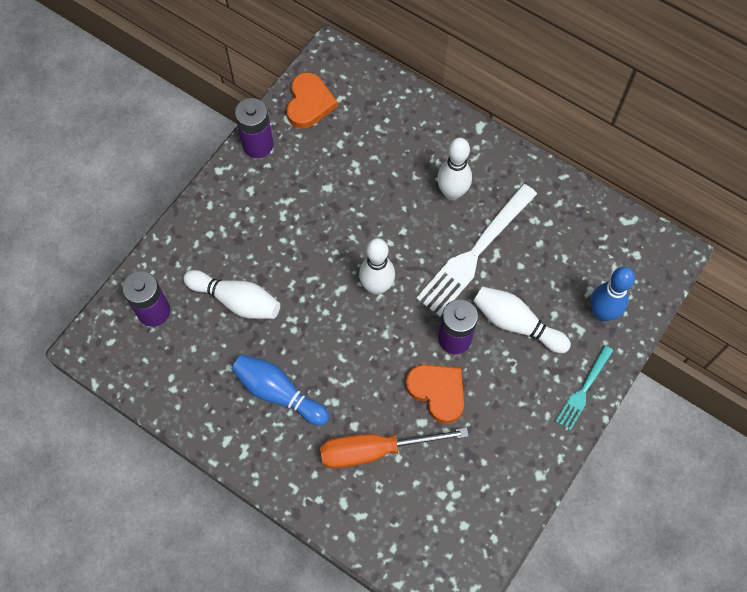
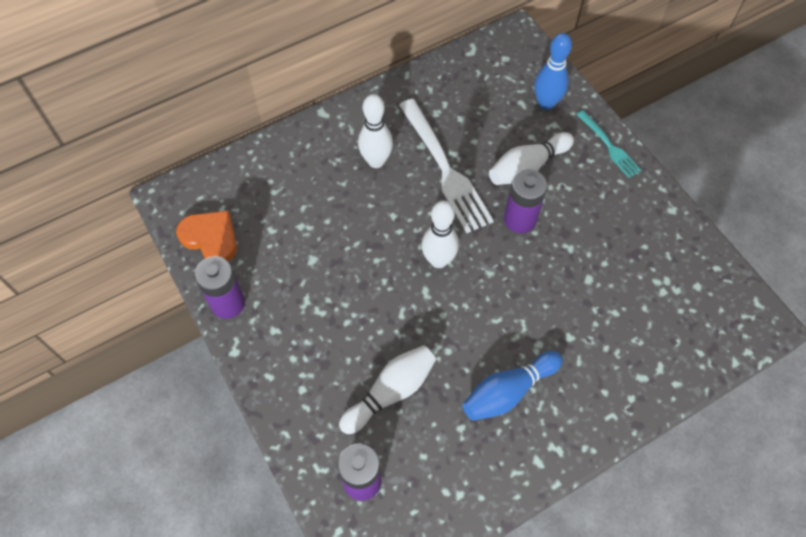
camera: 65 degrees left, 5 degrees down
(375, 450) = (601, 329): orange screwdriver -> none
(437, 392) = (565, 254): orange heart -> none

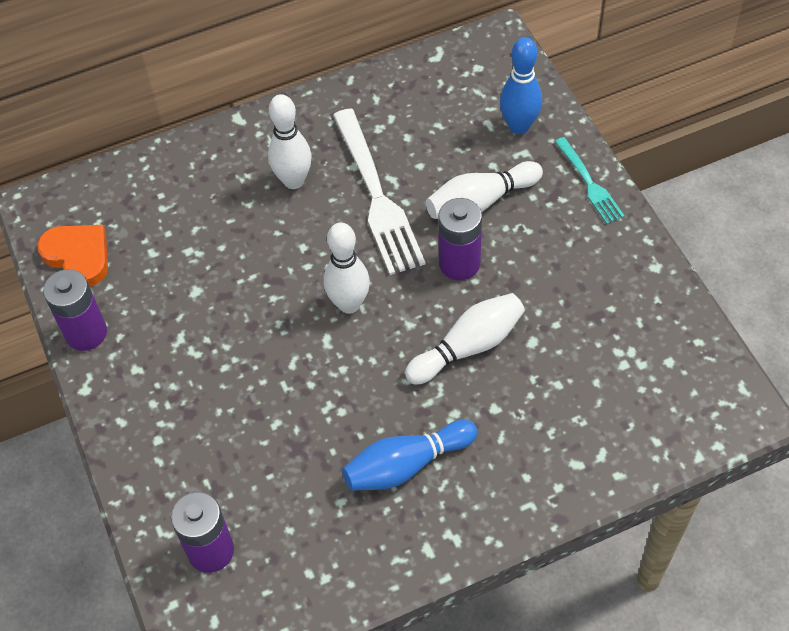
camera: 10 degrees right, 5 degrees down
(391, 392) = (263, 452): white bowling pin -> white bowling pin (468, 347)

